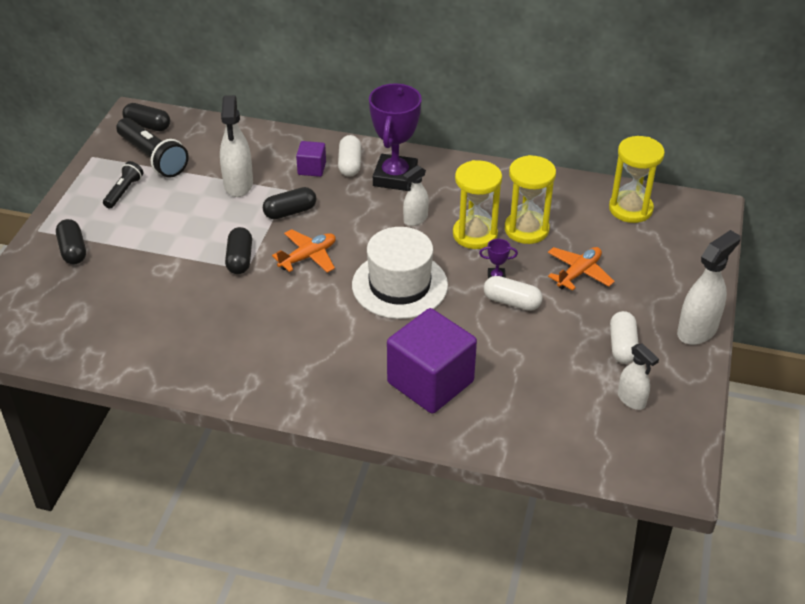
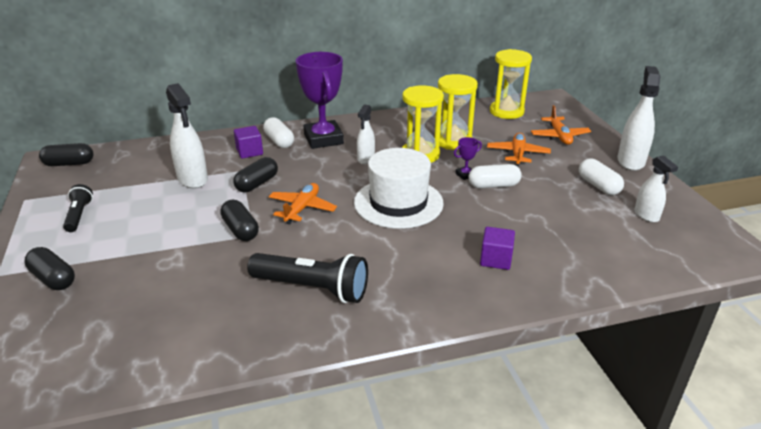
camera: 30 degrees left, 10 degrees down
(153, 158) = (92, 184): black flashlight -> black flashlight (312, 288)
(430, 382) = (495, 259): purple cube -> purple cube, size x0.47
(631, 400) = (646, 215): white spray bottle -> white spray bottle turned 45 degrees clockwise
(654, 266) = (559, 136): none -> orange plane

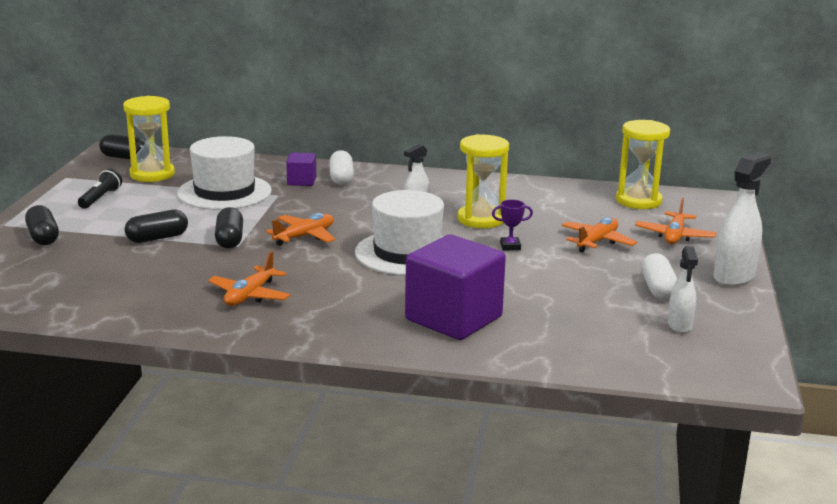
camera: 25 degrees right, 10 degrees down
(192, 179) = (224, 192): white spray bottle -> white hat
(257, 184) = (282, 208): black capsule -> black capsule (157, 238)
(312, 288) = (250, 295): black flashlight -> orange plane
(323, 139) = (390, 185): purple trophy -> none
(453, 141) = (534, 215): yellow hourglass -> yellow hourglass (152, 174)
(493, 185) = (531, 262): white capsule -> none
(495, 259) = (453, 318): purple cube -> purple cube, size x2.12

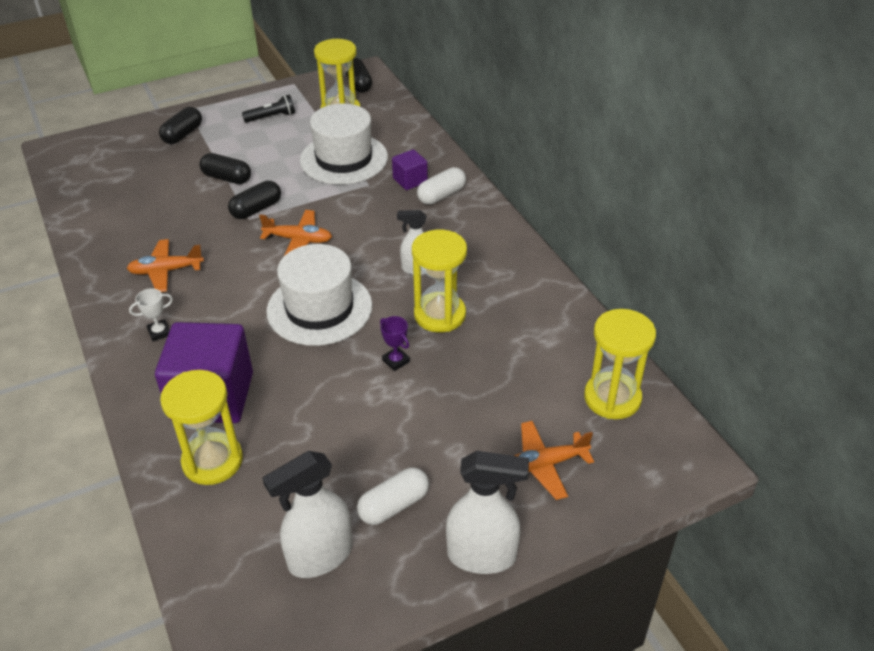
camera: 55 degrees right, 20 degrees up
(334, 319) = (159, 332): none -> white trophy
(531, 337) = (212, 461): none -> yellow hourglass
(597, 242) = (467, 413): orange plane -> none
(680, 325) = (320, 556): white spray bottle -> white spray bottle, size x1.64

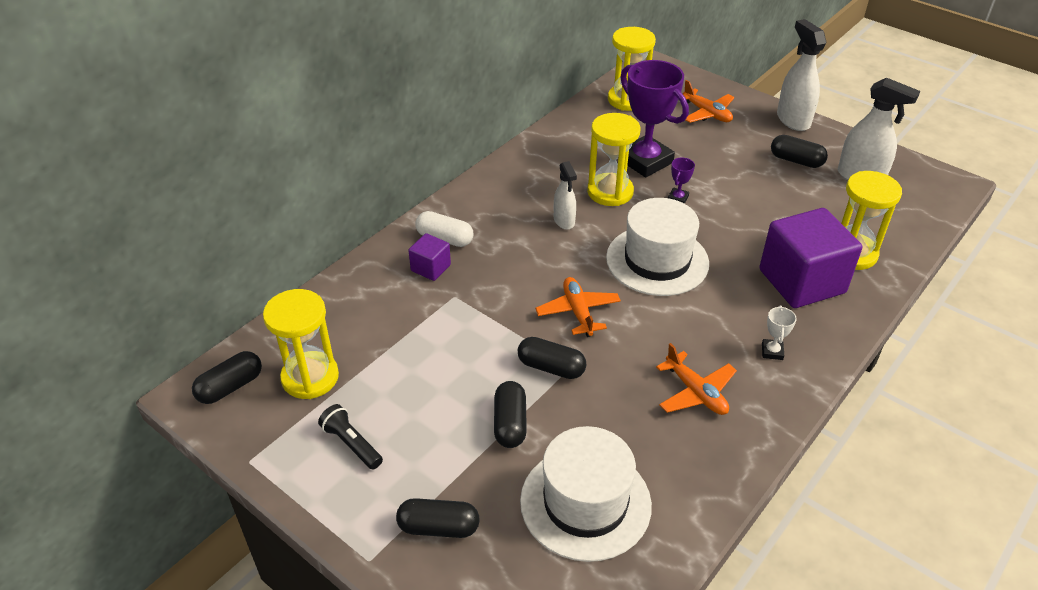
camera: 115 degrees left, 0 degrees up
(159, 332) = (772, 351): white trophy -> white trophy turned 60 degrees clockwise
(344, 159) = (416, 333): white hat -> white hat (585, 503)
(394, 505) = (796, 161): white capsule -> black capsule
(476, 362) = (645, 161): none -> purple trophy

